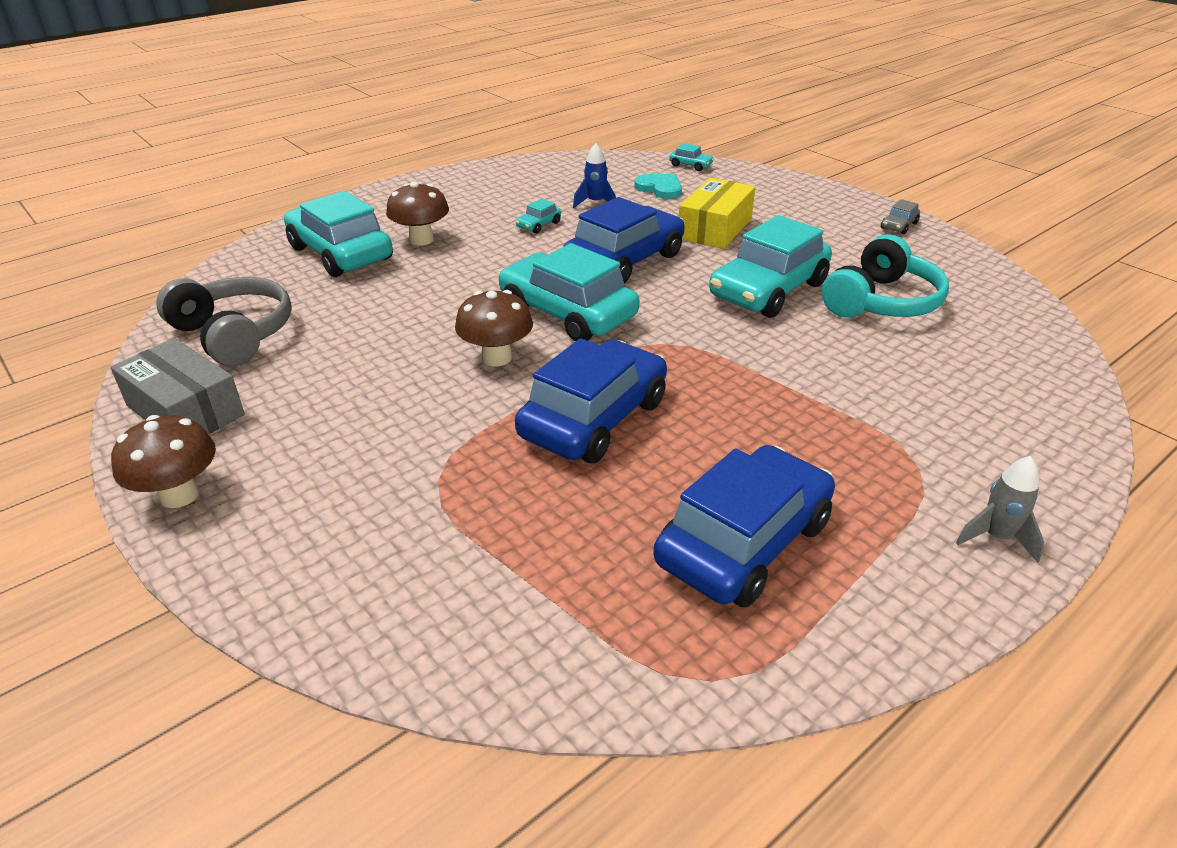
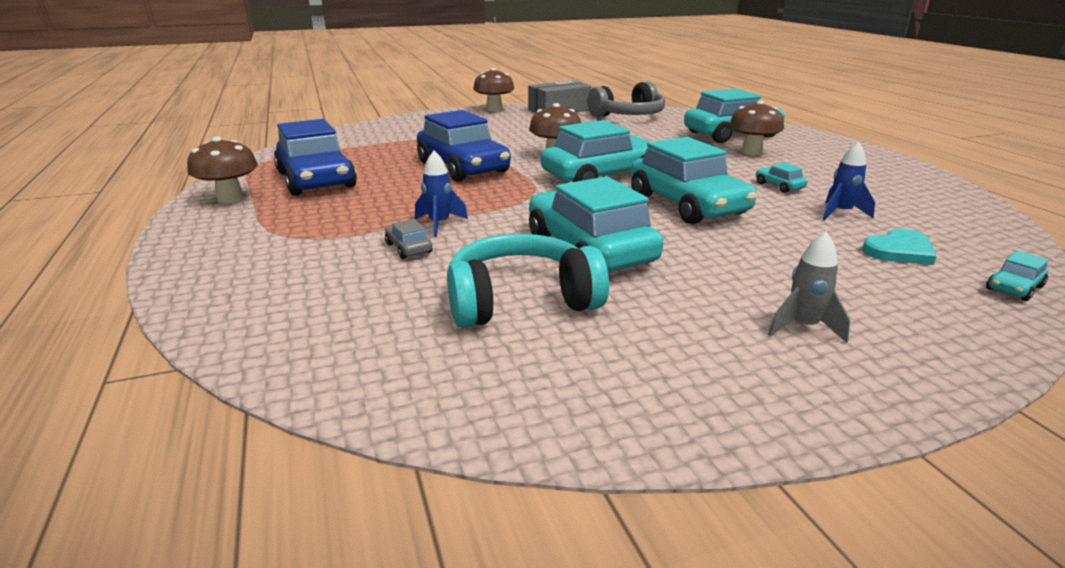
camera: 110 degrees right, 10 degrees down
(624, 260) = (687, 205): blue car -> turquoise car
(715, 228) = (760, 257): yellow box -> none
(791, 377) = (439, 224): none -> blue rocket
(881, 302) = (521, 301): turquoise headphones -> turquoise headphones turned 105 degrees clockwise
(885, 595) = (230, 199): none -> brown mushroom
(899, 226) = (752, 403): grey car -> grey car (408, 248)
(996, 538) = (201, 237): grey rocket -> grey rocket (803, 327)

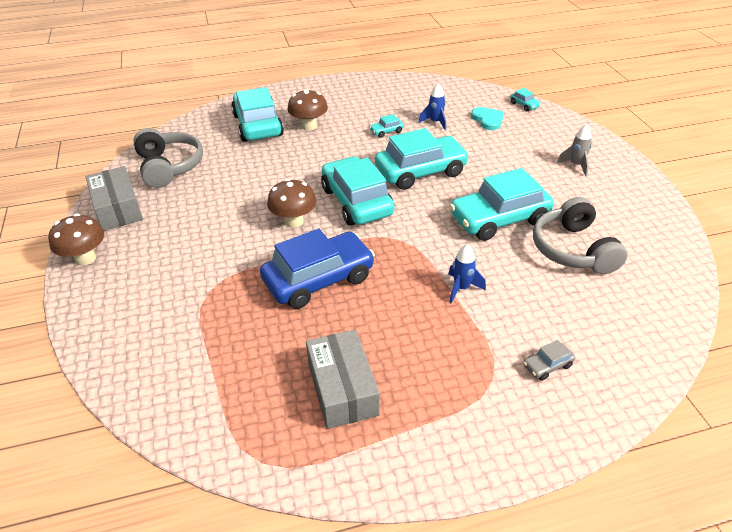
camera: 85 degrees left, 15 degrees up
(230, 199) = (397, 453): brown mushroom -> none
(316, 180) = (342, 388): blue car -> grey box
(408, 248) = (507, 302): grey car -> grey car (547, 365)
(521, 301) = (573, 249): turquoise headphones -> grey headphones

